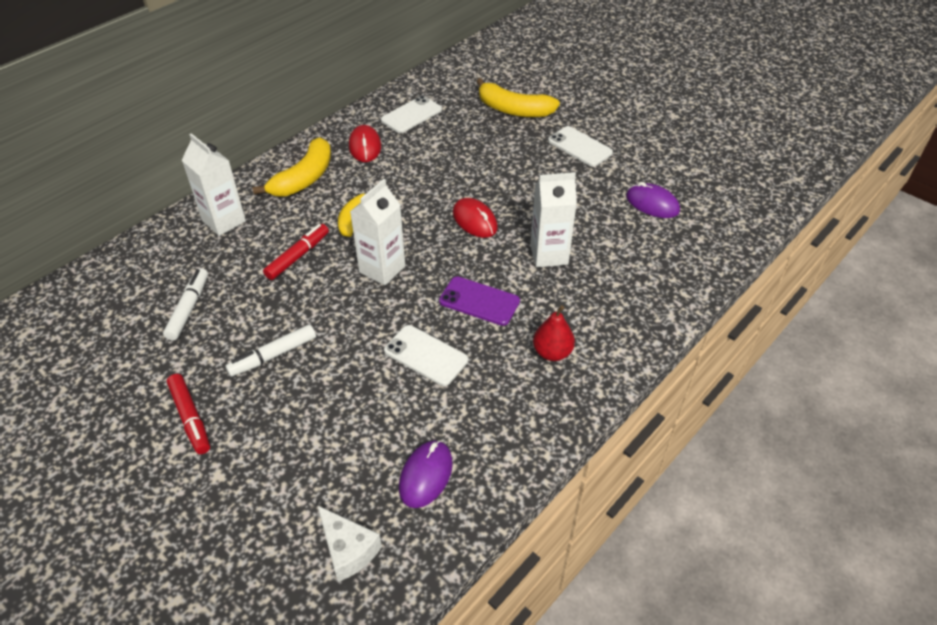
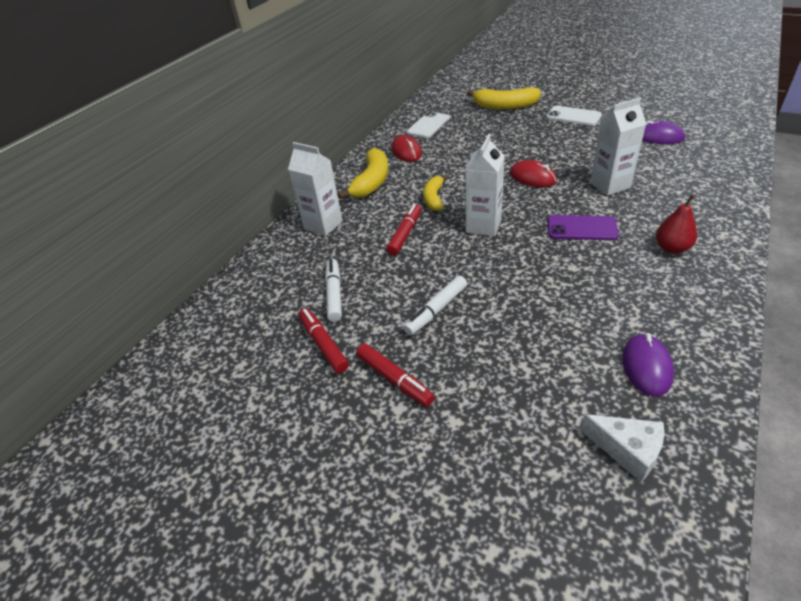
camera: 10 degrees left, 5 degrees down
(148, 361) = (323, 344): none -> red marker
(426, 355) = (569, 276): white phone -> none

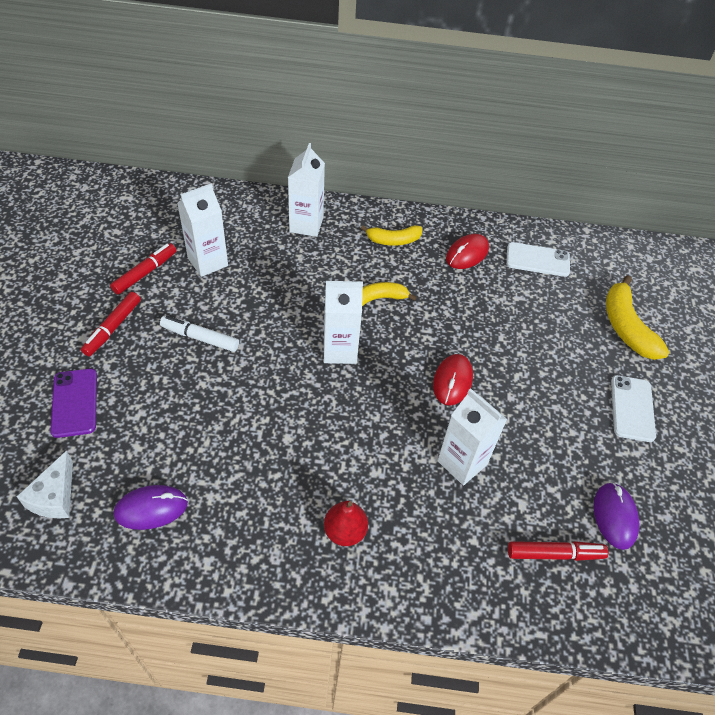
camera: 60 degrees right, 10 degrees up
(334, 294) = (208, 262): white marker -> white carton
(371, 182) = (393, 240): yellow banana -> yellow banana, size x0.64
(405, 234) = (308, 289): red marker -> red marker (554, 554)
(582, 228) = (360, 440): purple phone -> purple phone (75, 403)

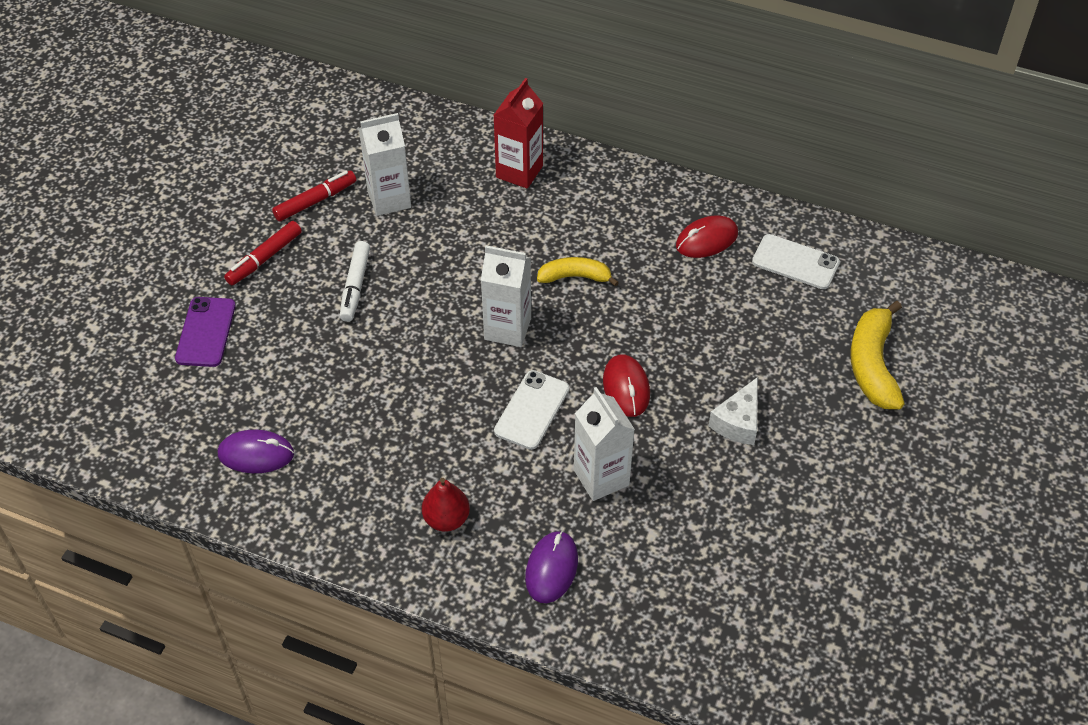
camera: 20 degrees right, 0 degrees up
(54, 496) = (165, 422): white cheese -> white cheese (738, 422)
(200, 338) = (355, 286): white marker -> white marker turned 120 degrees counterclockwise
(306, 225) = (519, 171): white carton -> red carton
(393, 240) = (620, 208): yellow banana -> none
(452, 381) = (626, 388): red mouse -> red mouse turned 45 degrees counterclockwise
(554, 554) = (666, 591): red marker -> none
(614, 516) = (753, 570): purple mouse -> purple mouse (551, 568)
(632, 408) = (832, 460): white phone -> white phone (532, 410)

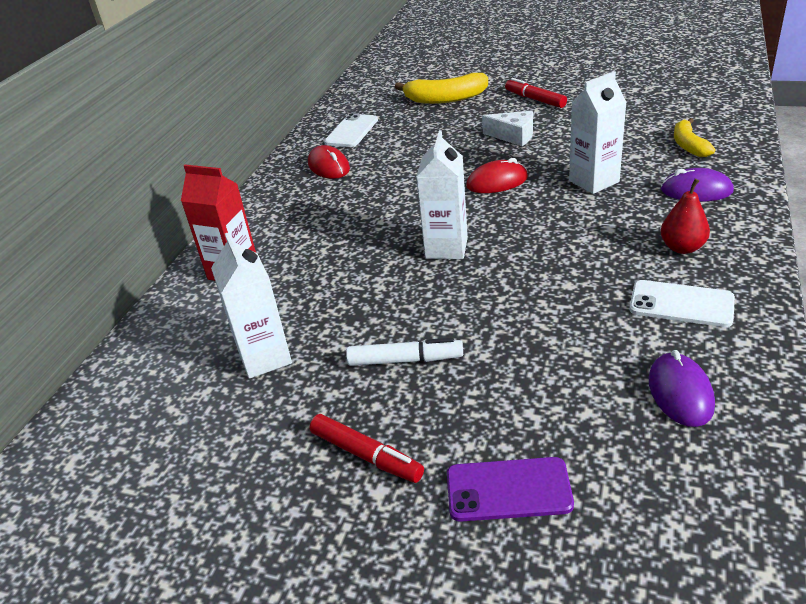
camera: 90 degrees left, 15 degrees down
(315, 201) = (262, 424): red marker -> red marker (535, 99)
(532, 410) = (538, 222): white phone -> white phone (681, 304)
(575, 277) = (376, 221): yellow banana -> yellow banana (688, 145)

